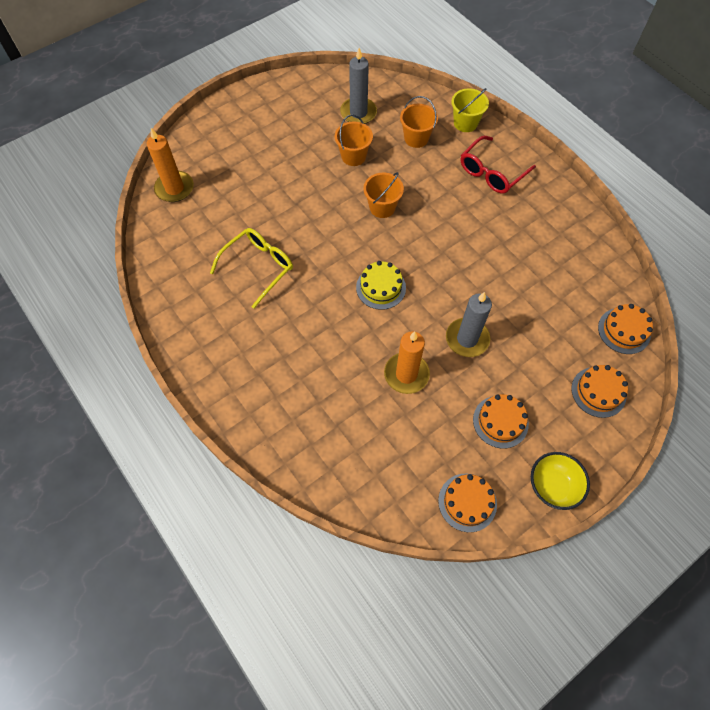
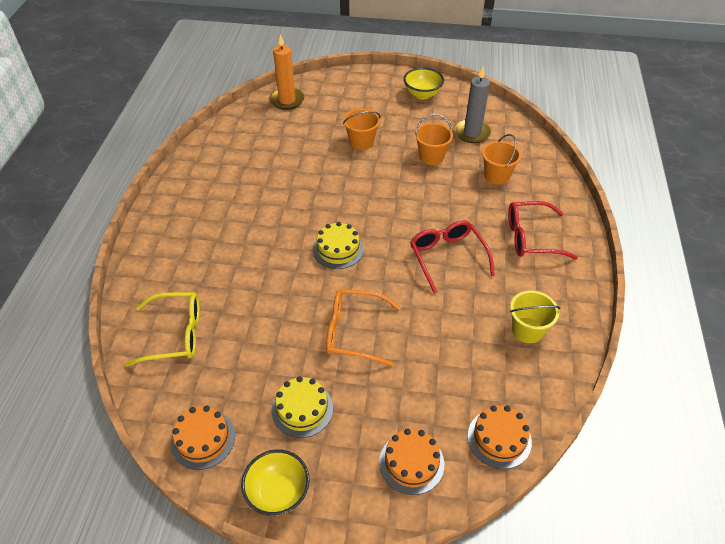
camera: 45 degrees right, 15 degrees down
(258, 268) = (274, 178): yellow glasses -> yellow glasses (174, 334)
(280, 103) = (422, 94): none -> yellow bowl
(382, 207) = (409, 201): orange bucket -> orange bucket (361, 142)
(406, 374) = (279, 317): orange candle -> none
(459, 232) = (448, 258): none -> red glasses
(465, 123) = (553, 191): yellow bucket -> yellow bucket (527, 330)
(467, 339) = (355, 332): grey candle -> orange glasses
(500, 421) = (302, 409): orange cake -> yellow cake

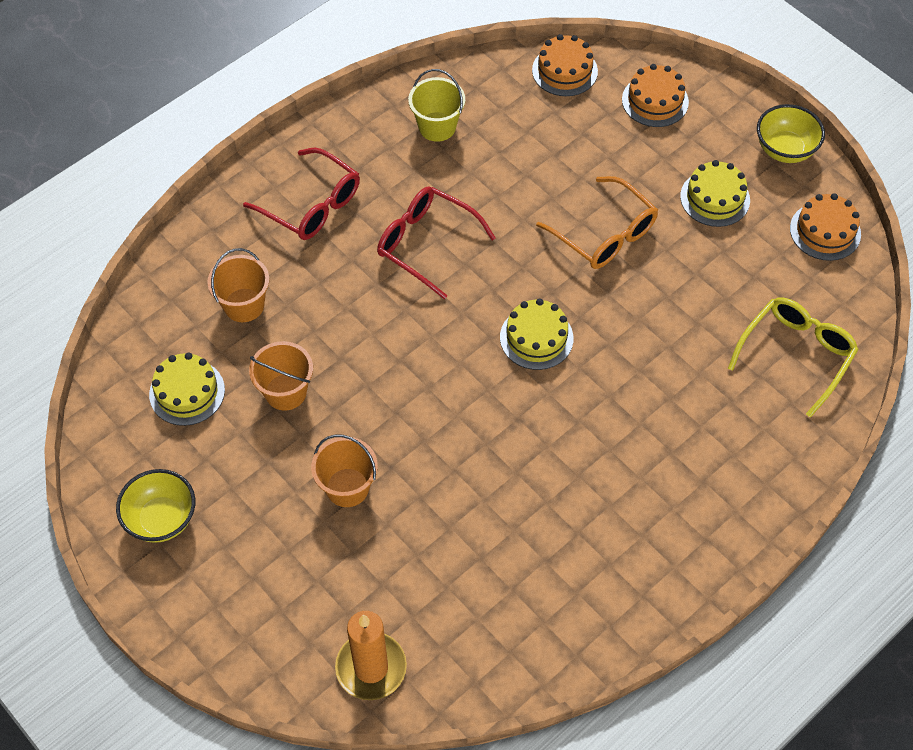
camera: 140 degrees left, 10 degrees up
(174, 334) = (795, 355): yellow glasses -> yellow glasses turned 90 degrees clockwise
(448, 258) = (427, 244): red glasses -> red glasses turned 105 degrees clockwise
(472, 133) = (187, 392): grey candle -> yellow cake

